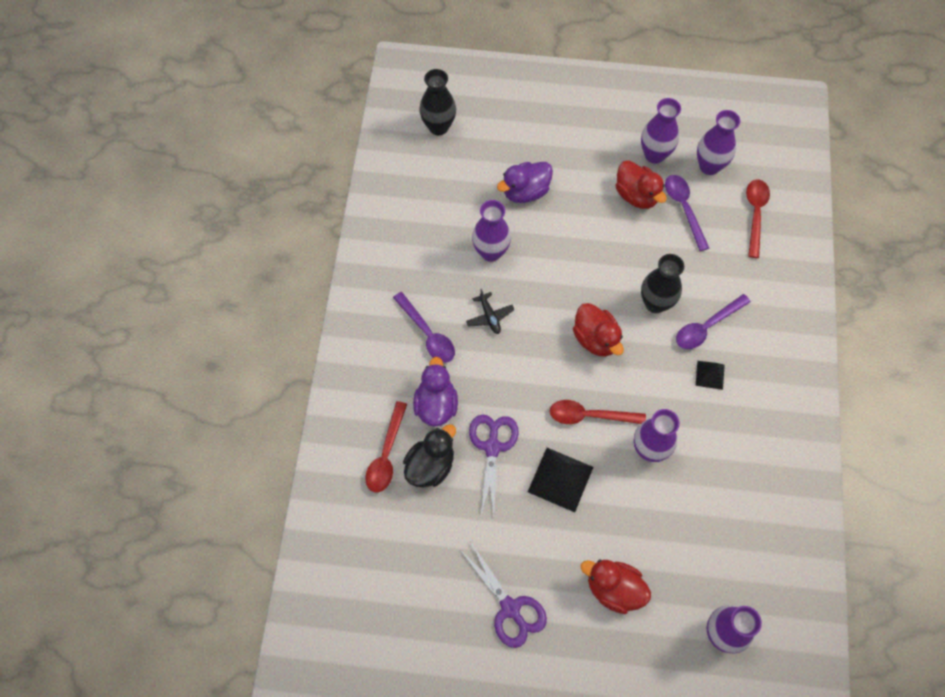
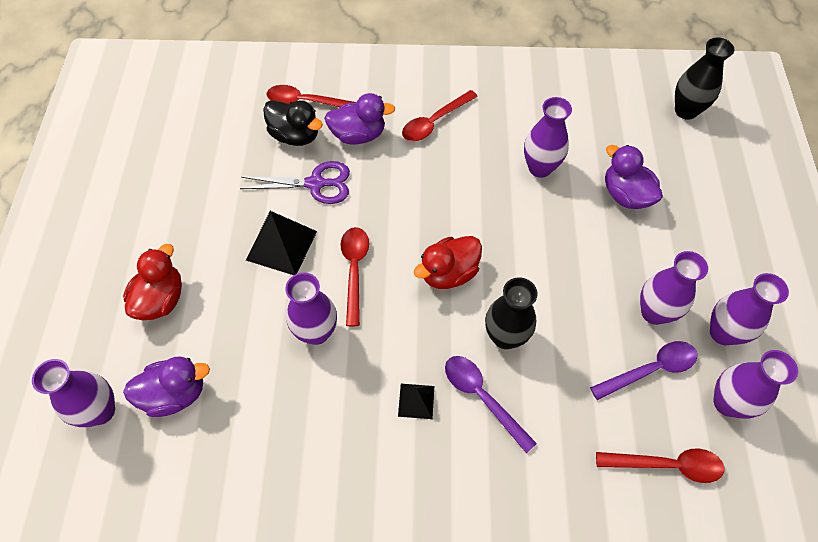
camera: 85 degrees right, 5 degrees down
(427, 334) = (434, 122): purple spoon -> red spoon
(489, 316) = (462, 172): black plane -> none
(510, 608) = (151, 209): purple scissors -> none
(636, 195) = (654, 312): red duck -> purple vase
(705, 568) = (175, 394): none -> purple duck

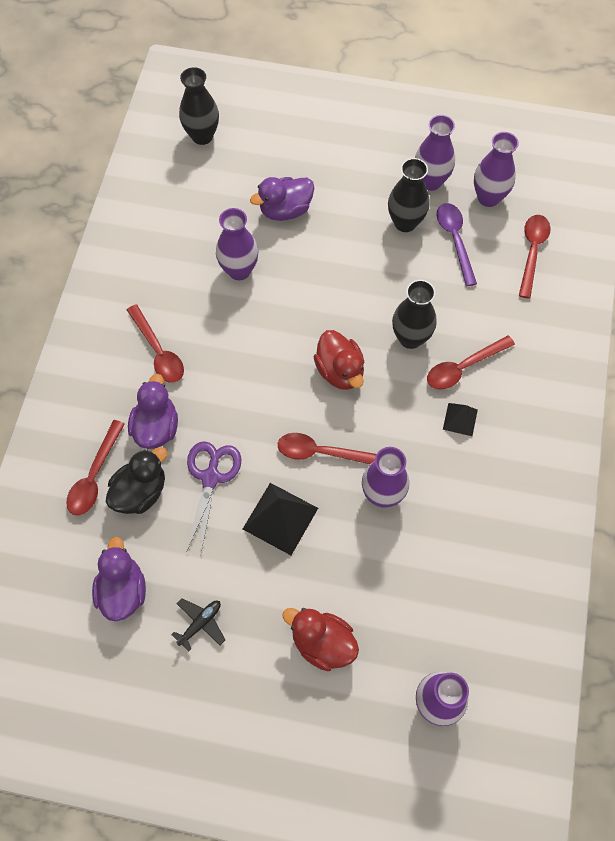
camera: 80 degrees left, 5 degrees up
(175, 394) = (427, 629): purple duck -> purple duck (123, 590)
(178, 200) = (200, 623): none -> black plane
(482, 397) = (463, 367): purple spoon -> red spoon
(654, 312) = (405, 223): purple vase -> black vase

